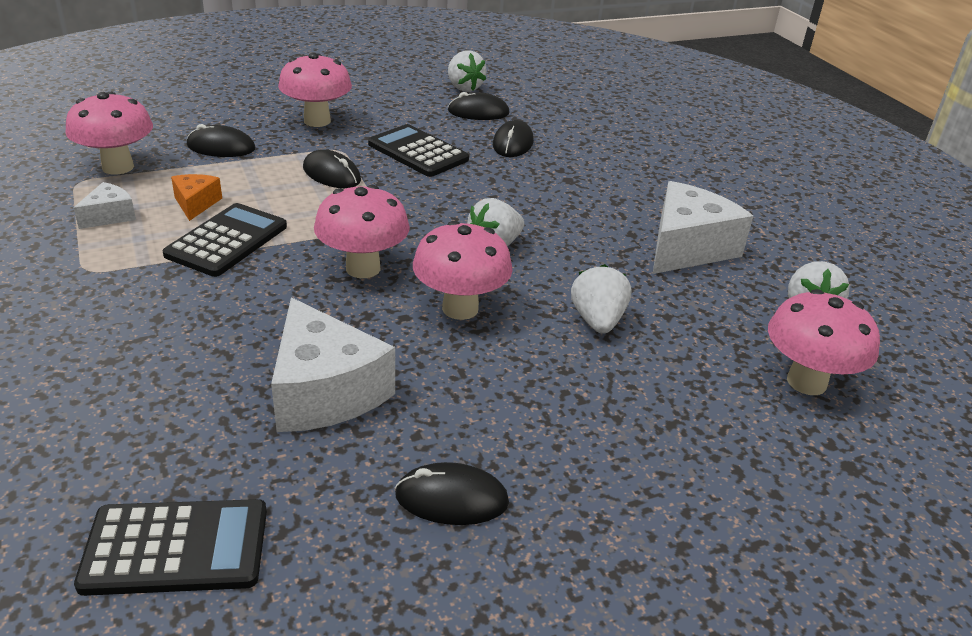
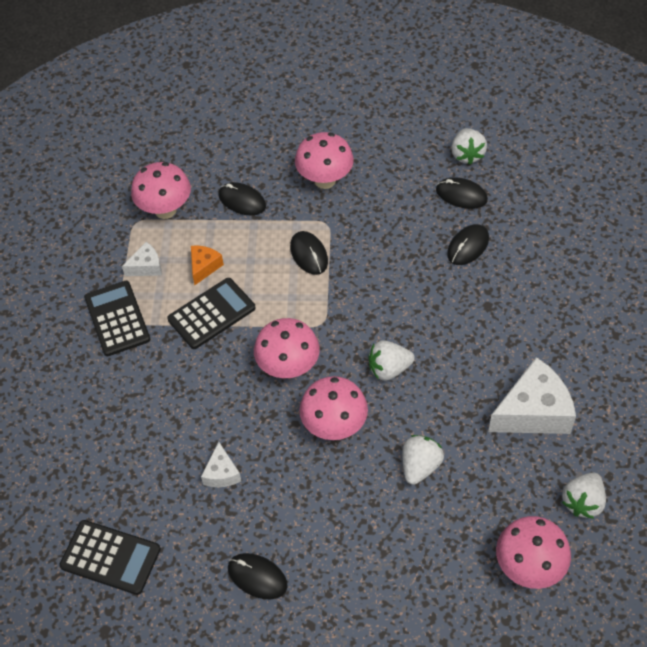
camera: 30 degrees right, 20 degrees up
(325, 391) = (222, 473): white cheese -> white cheese, size x0.50
(418, 152) = (385, 240): black calculator -> black calculator (117, 319)

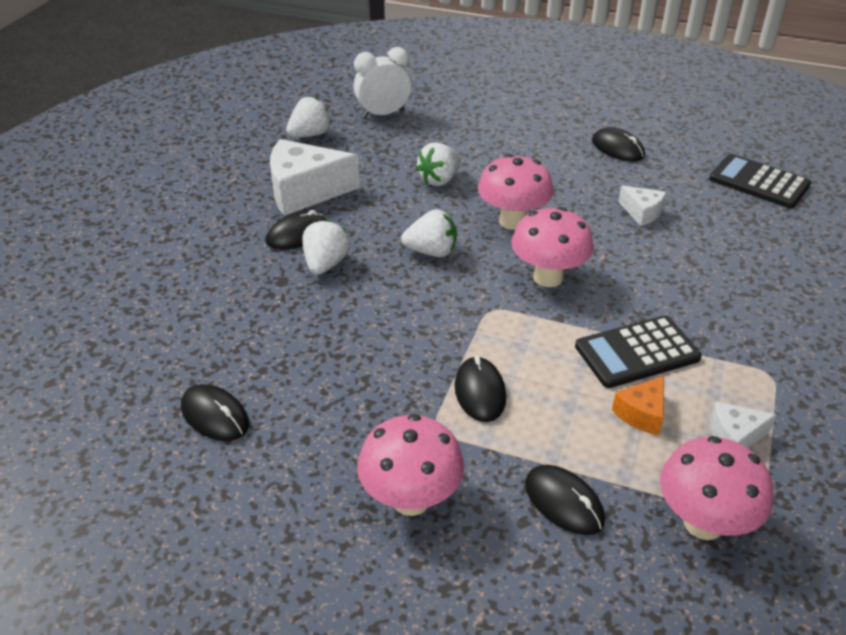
camera: 165 degrees left, 15 degrees down
(117, 319) = (775, 378): black calculator -> none
(222, 473) = (642, 212): white cheese -> white cheese turned 120 degrees clockwise
(467, 155) = (157, 477): white strawberry -> white strawberry (326, 264)
(468, 246) = (257, 347): black mouse -> black mouse (298, 234)
(528, 567) = (383, 114): pink mushroom -> white clock

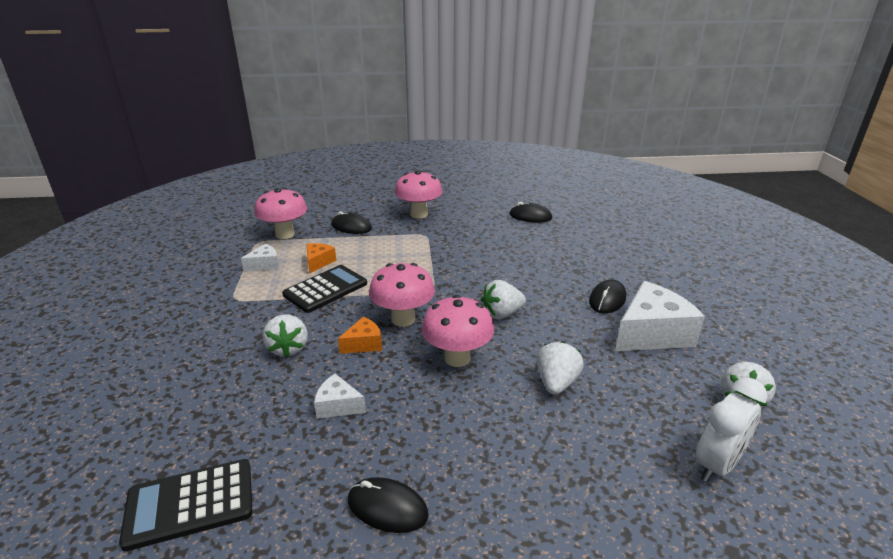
camera: 155 degrees right, 10 degrees down
(326, 264) = (563, 286): white strawberry -> white strawberry (288, 348)
(480, 392) = (412, 251): black mouse -> none
(603, 261) = (364, 344): none -> orange cheese
(759, 182) = (190, 504): black calculator -> black calculator turned 150 degrees clockwise

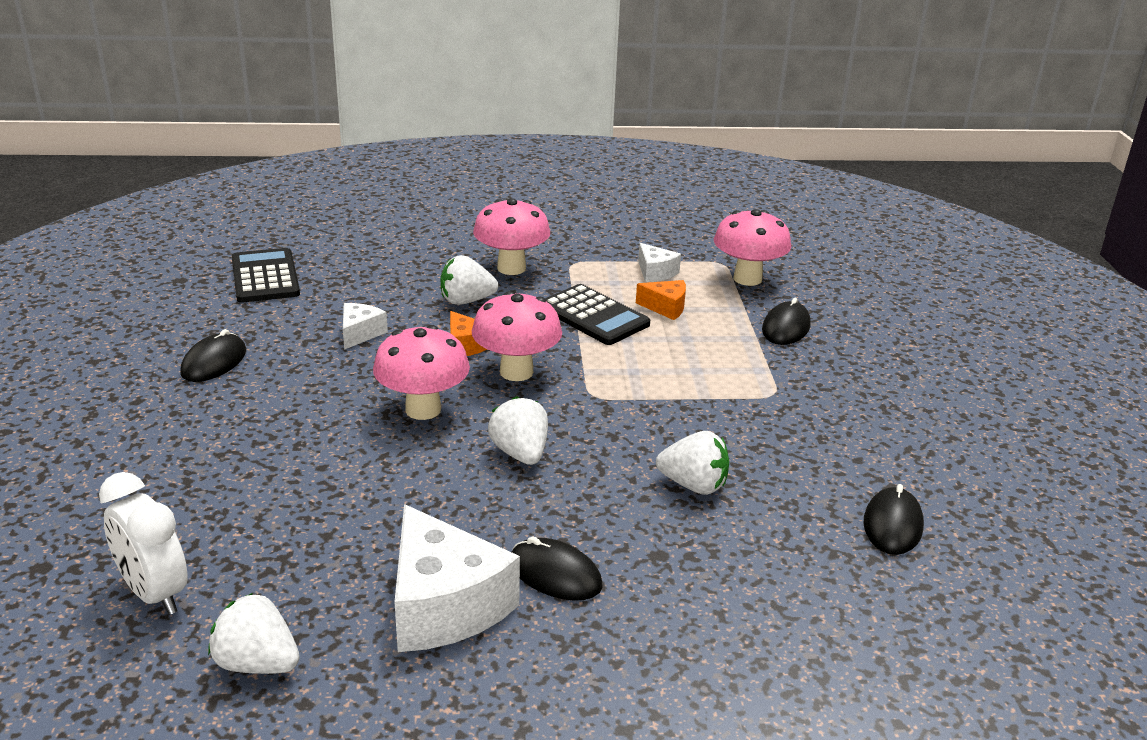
camera: 90 degrees right, 0 degrees up
(419, 214) = (855, 390): pink mushroom -> pink mushroom (511, 268)
(556, 383) = (351, 484): white strawberry -> white strawberry (693, 485)

